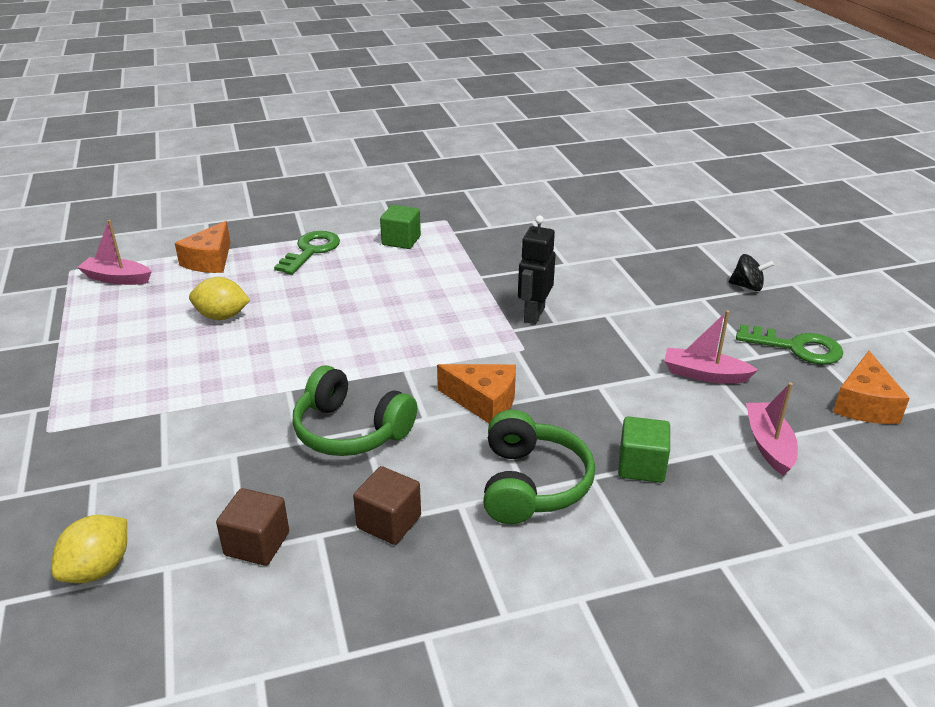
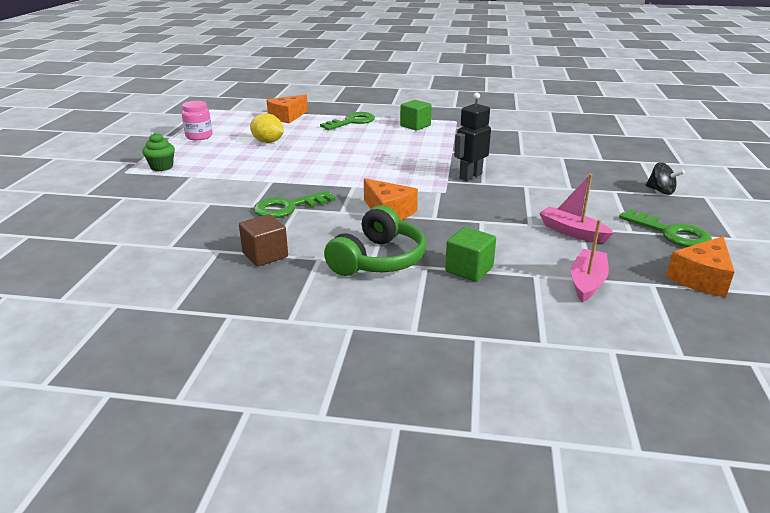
camera: 25 degrees right, 5 degrees down
(98, 569) = (86, 234): yellow lemon -> none
(100, 405) = (161, 167): none -> green cupcake
(106, 330) = (199, 136): none -> pink jar
(117, 278) = (228, 116): pink boat -> none
(257, 544) = (179, 245): brown cube -> none
(351, 430) = (288, 207): green headphones -> green key

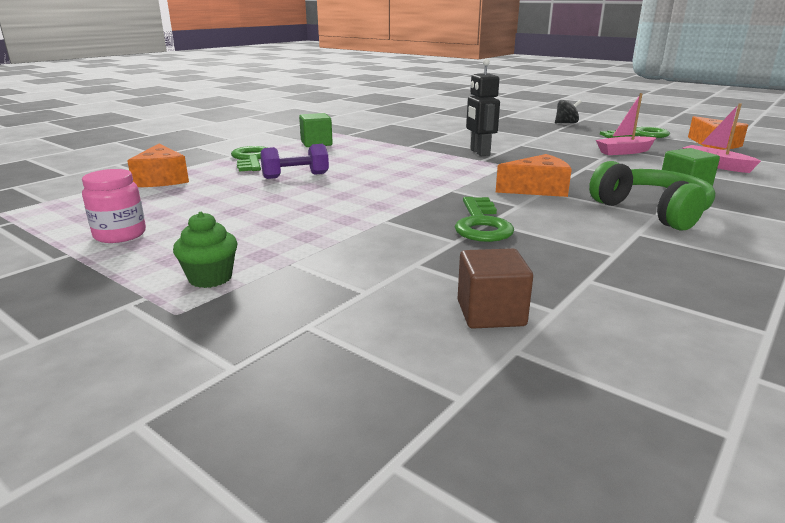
camera: 60 degrees left, 5 degrees down
(265, 255) = (617, 256): brown cube -> brown cube (491, 313)
(268, 142) = (237, 201): yellow lemon -> none
(330, 141) = (295, 176): none -> purple dumbbell

